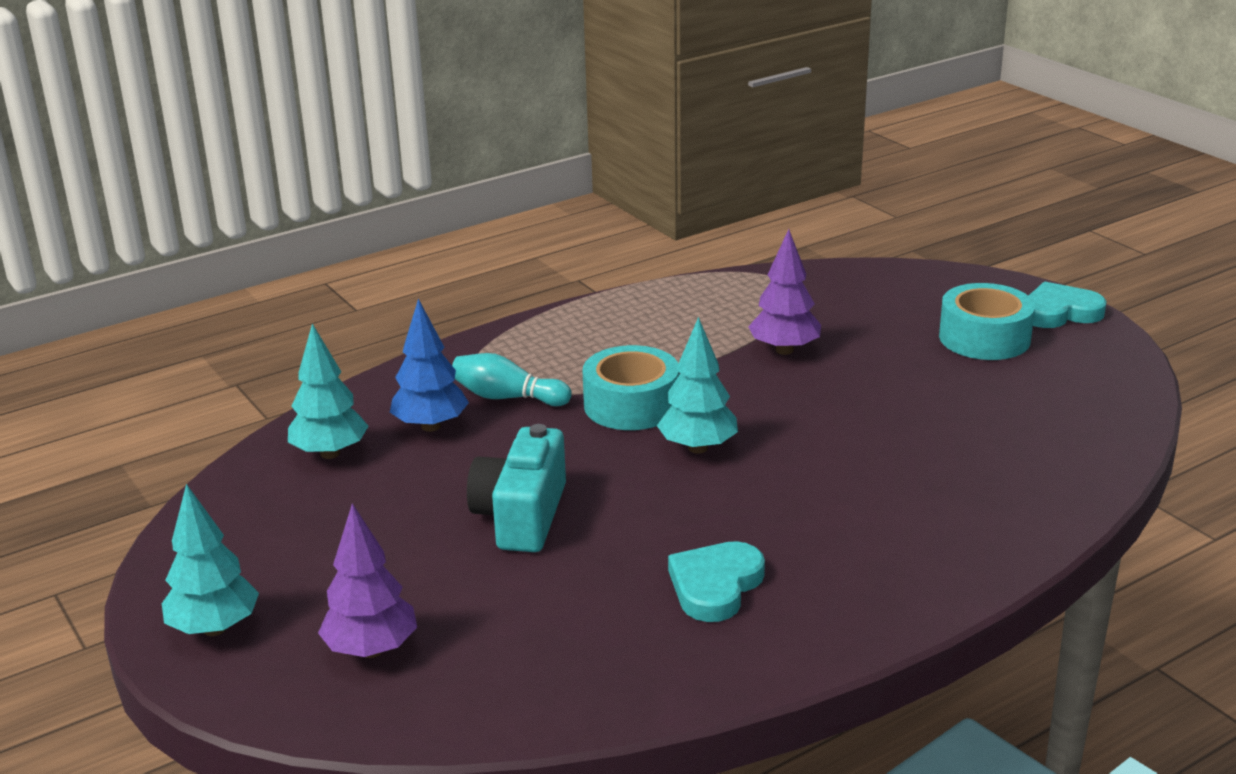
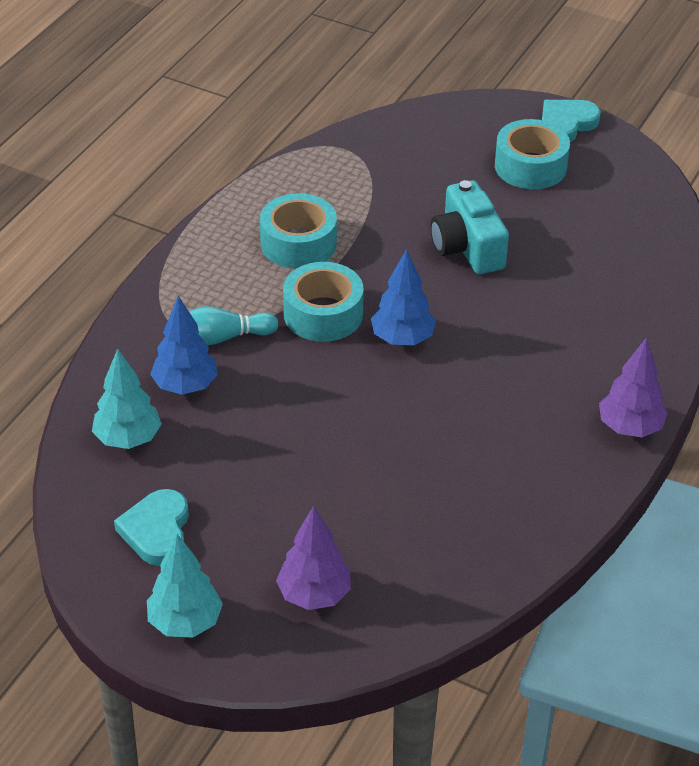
camera: 30 degrees left, 15 degrees up
(521, 516) = (324, 445): turquoise camera -> turquoise camera (467, 247)
(662, 342) = (298, 243): none -> turquoise tape
(697, 448) = (402, 339): turquoise tree -> blue tree
(715, 586) = (502, 455): turquoise heart -> turquoise heart (157, 531)
(784, 350) = (396, 223): purple tree -> purple tree (630, 428)

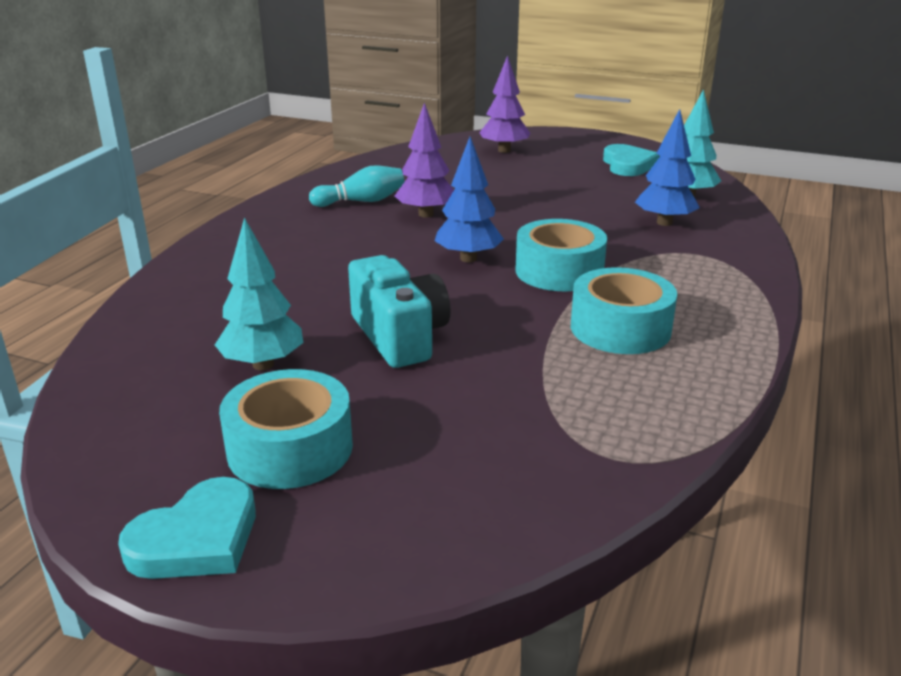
camera: 175 degrees right, 15 degrees down
(185, 622) = (583, 141): turquoise tree -> turquoise tree (263, 364)
(222, 338) = (654, 251): turquoise bowling pin -> turquoise bowling pin (361, 201)
(630, 428) = (252, 219): purple tree -> purple tree (426, 214)

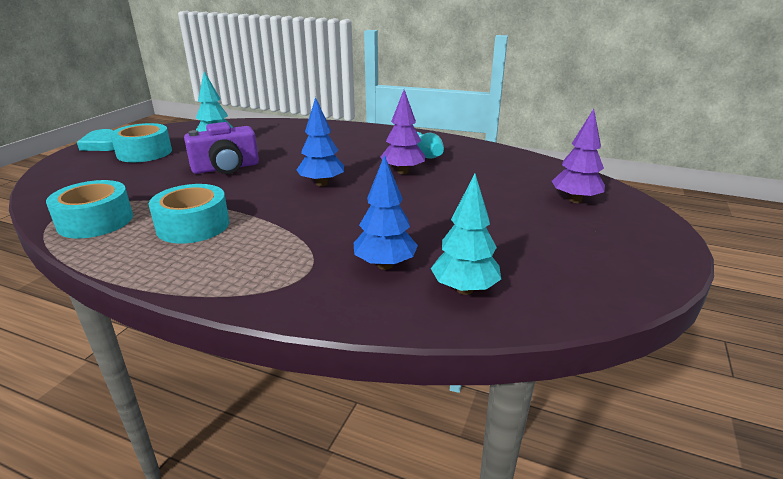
camera: 90 degrees right, 0 degrees up
(399, 336) = (226, 168): turquoise camera -> purple camera
(559, 271) = (291, 211): turquoise tape -> turquoise tape (95, 221)
(628, 165) = (565, 263): turquoise heart -> none

